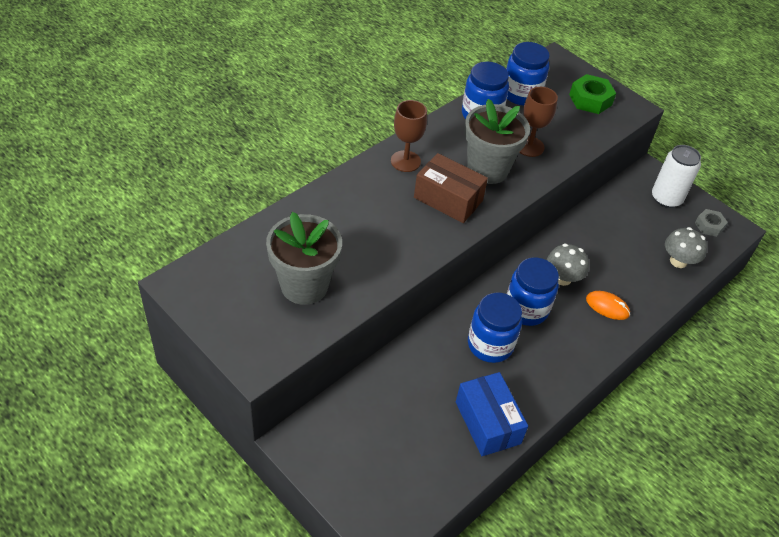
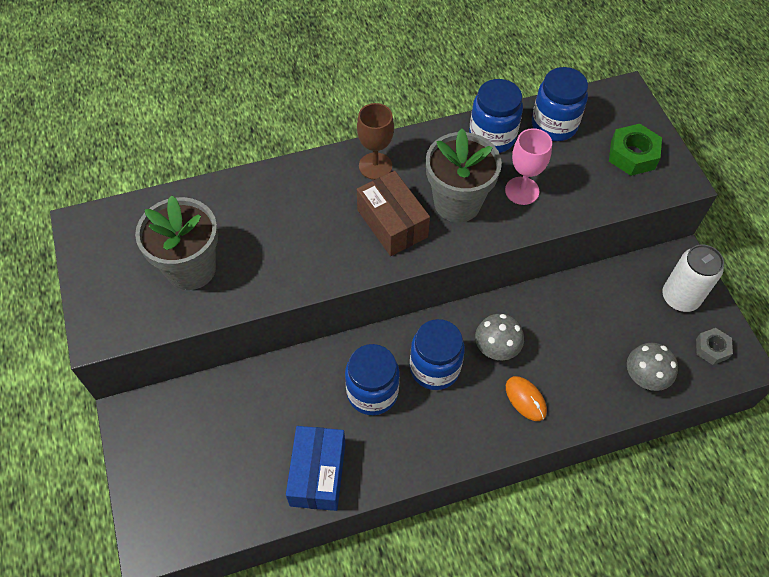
camera: 30 degrees right, 10 degrees up
(529, 146) = (522, 191): brown goblet -> pink goblet

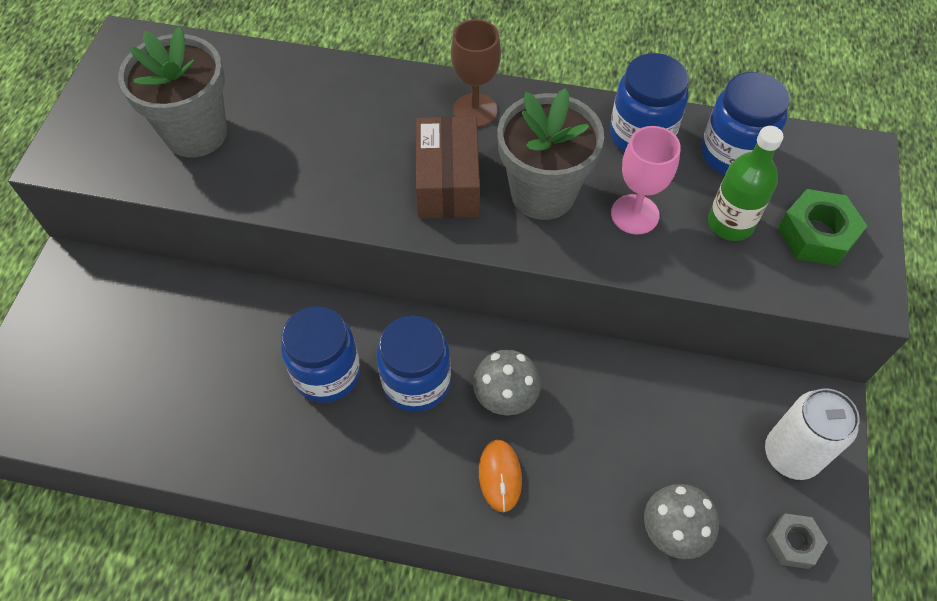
camera: 30 degrees right, 0 degrees up
(318, 474) = (205, 432): blue box -> none
(580, 171) = (730, 223): none -> green bottle

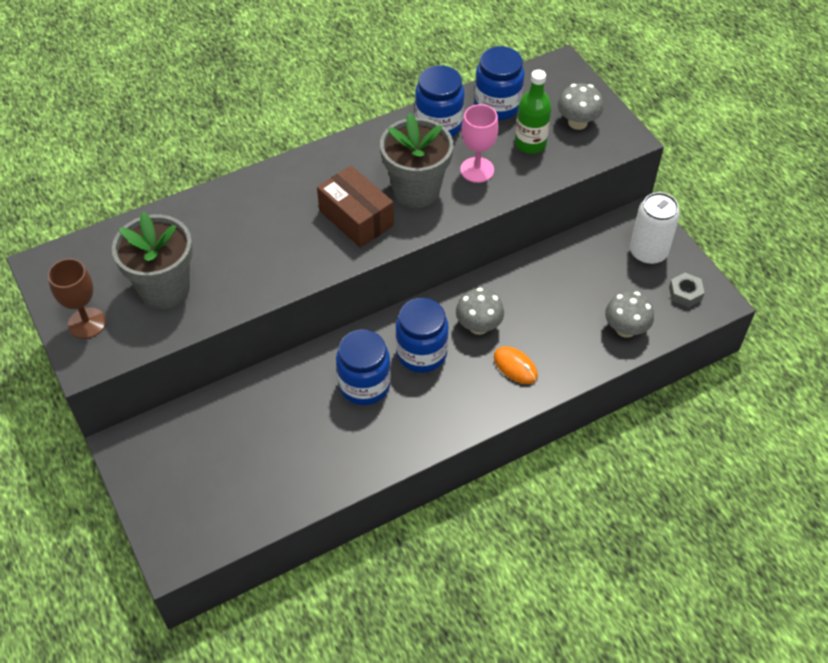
camera: 40 degrees left, 5 degrees down
(475, 110) = (329, 168): brown goblet -> brown goblet (87, 323)
(816, 234) = (577, 122): green nut -> grey mushroom

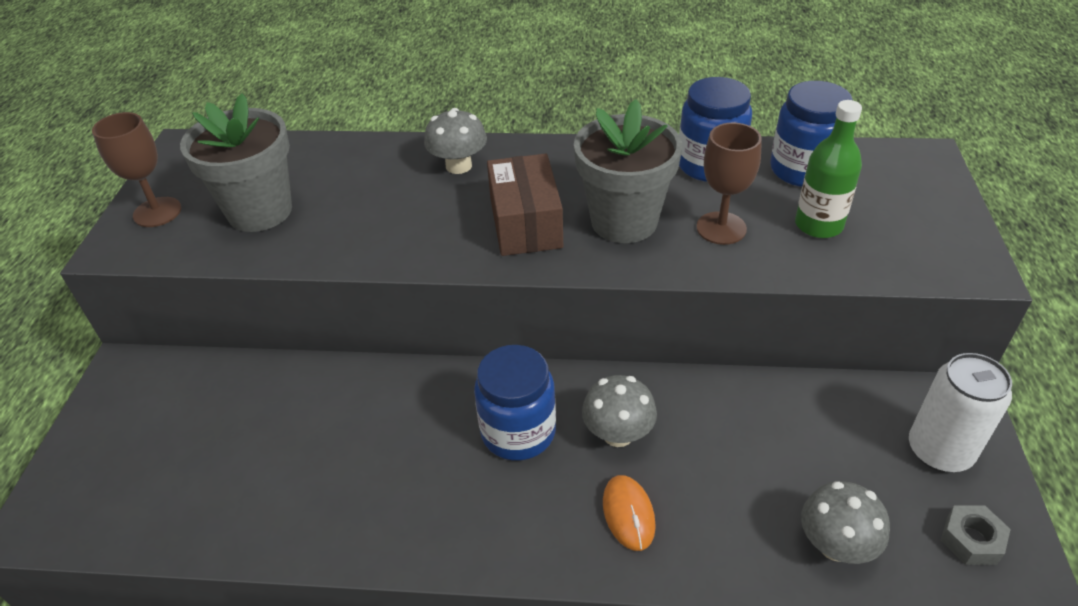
camera: 35 degrees right, 10 degrees down
(364, 385) = (418, 435): blue jar -> none
(477, 170) = (721, 228): pink goblet -> brown goblet
(577, 122) = (907, 224): grey mushroom -> grey mushroom (458, 166)

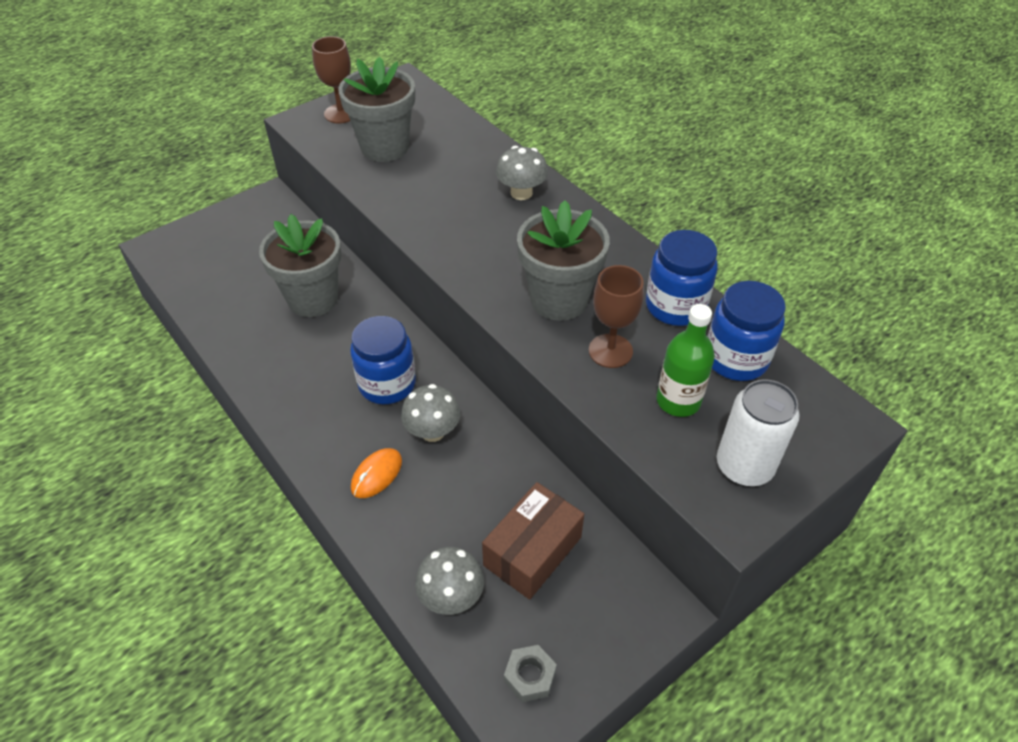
camera: 45 degrees right, 5 degrees up
(326, 422) = (313, 299): none -> grey flower pot
(525, 223) = (502, 257): brown box -> brown box (532, 551)
(939, 450) = (597, 618): white can -> white can (744, 466)

